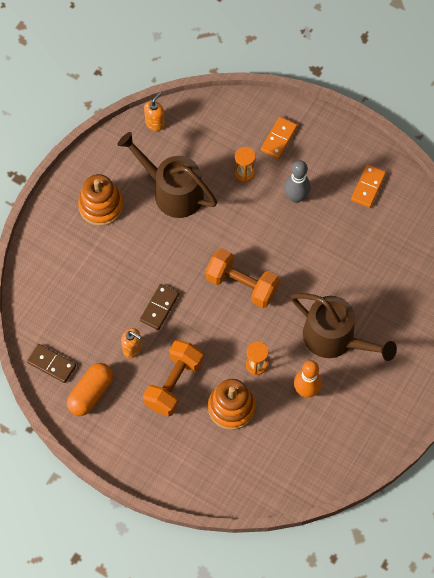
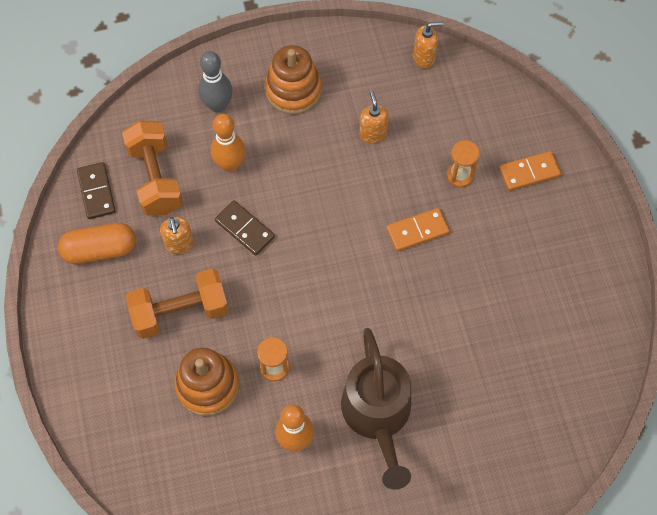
camera: 45 degrees right, 0 degrees up
(112, 280) = (230, 164): none -> orange bowling pin
(159, 308) = (244, 229): brown domino -> brown domino turned 60 degrees clockwise
(172, 192) = (372, 134): brown watering can -> orange soap dispenser
(242, 285) = (343, 278): orange dumbbell -> orange dumbbell (156, 178)
(296, 197) = (487, 242): grey bowling pin -> grey bowling pin (218, 105)
(368, 187) = (572, 297): orange domino -> orange domino (417, 231)

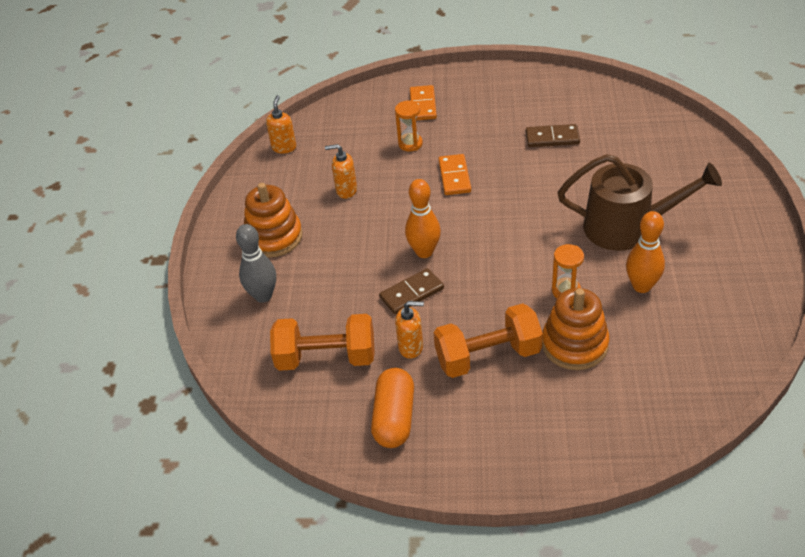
camera: 70 degrees left, 20 degrees down
(96, 192) = (322, 413): brown domino -> brown domino (552, 138)
(180, 311) = (488, 356): orange dumbbell -> orange dumbbell turned 75 degrees clockwise
(230, 164) = (335, 295): orange bowling pin -> orange bowling pin (424, 252)

